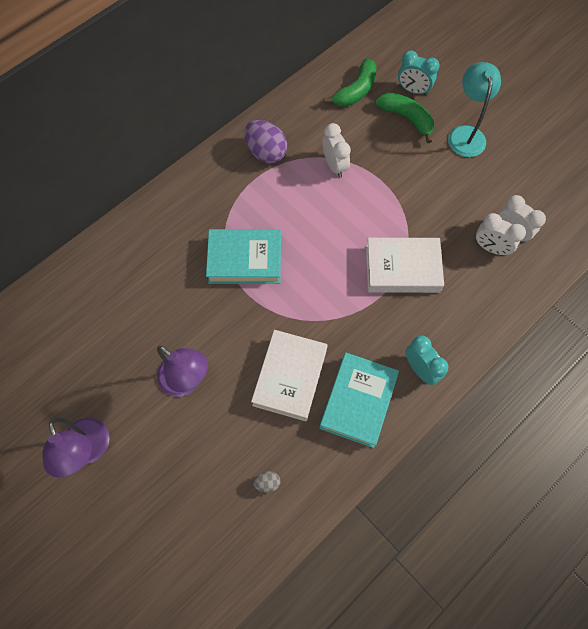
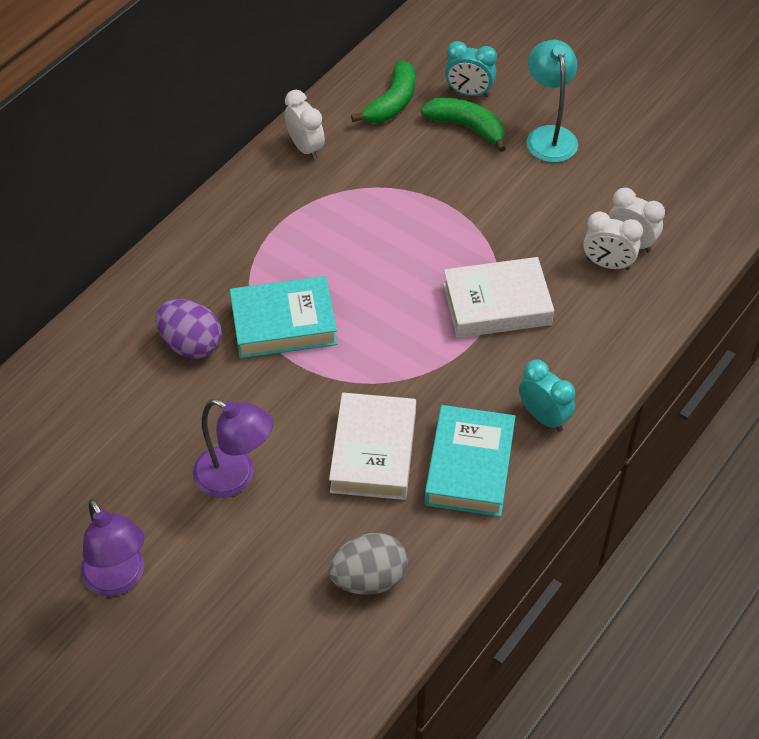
camera: 10 degrees left, 15 degrees down
(266, 152) = (285, 192): purple egg -> purple egg (191, 344)
(267, 482) = (369, 578): grey egg -> grey egg, size x2.19
(334, 165) = (381, 195): white clock -> white clock (305, 148)

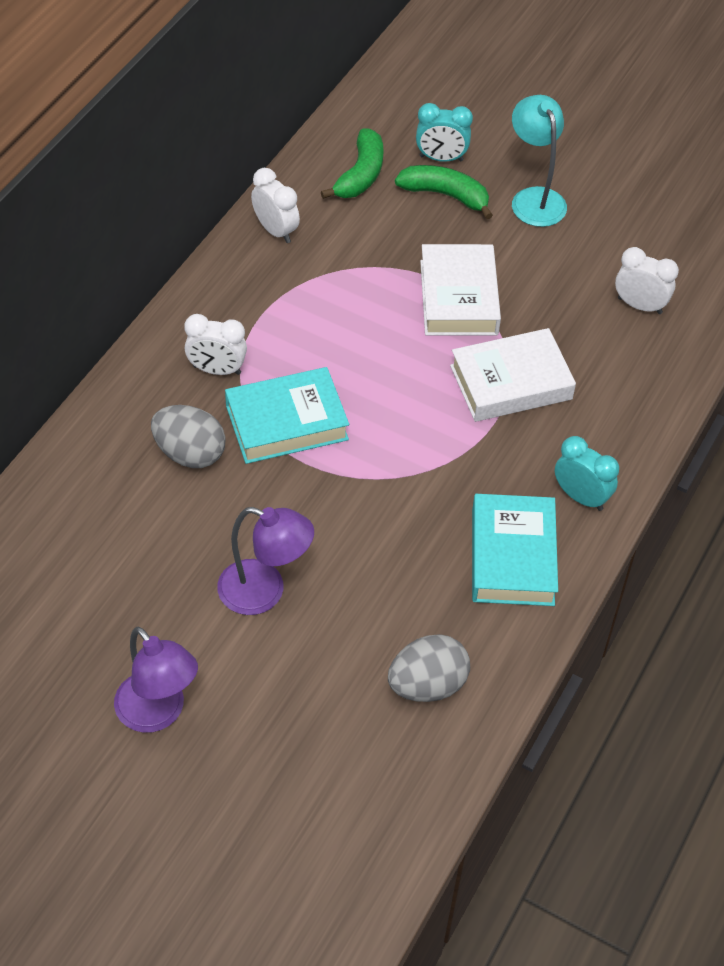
camera: 10 degrees left, 0 degrees up
(191, 344) = (190, 453): purple egg -> grey egg
(373, 452) = (408, 551): white book -> white book (458, 297)
(607, 264) = (619, 330): white clock -> white clock (217, 370)

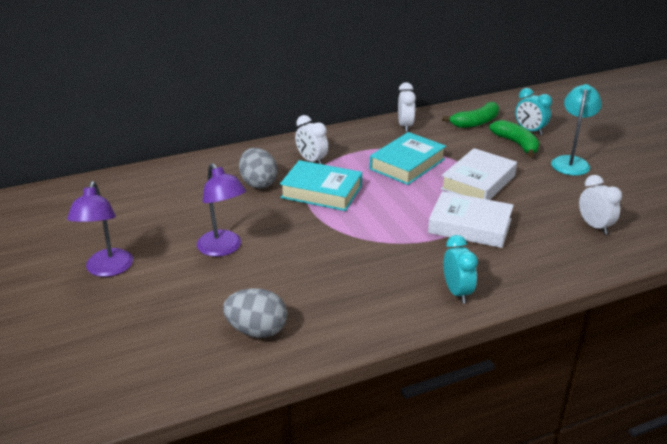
camera: 40 degrees right, 20 degrees down
(512, 556) = (380, 299): turquoise book -> turquoise book (407, 164)

